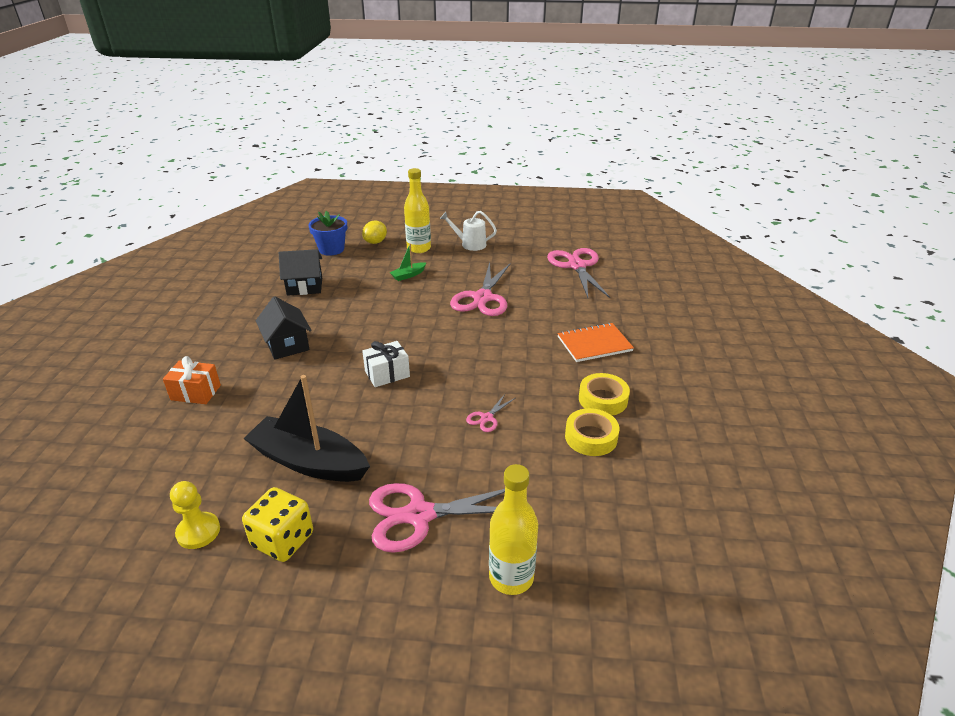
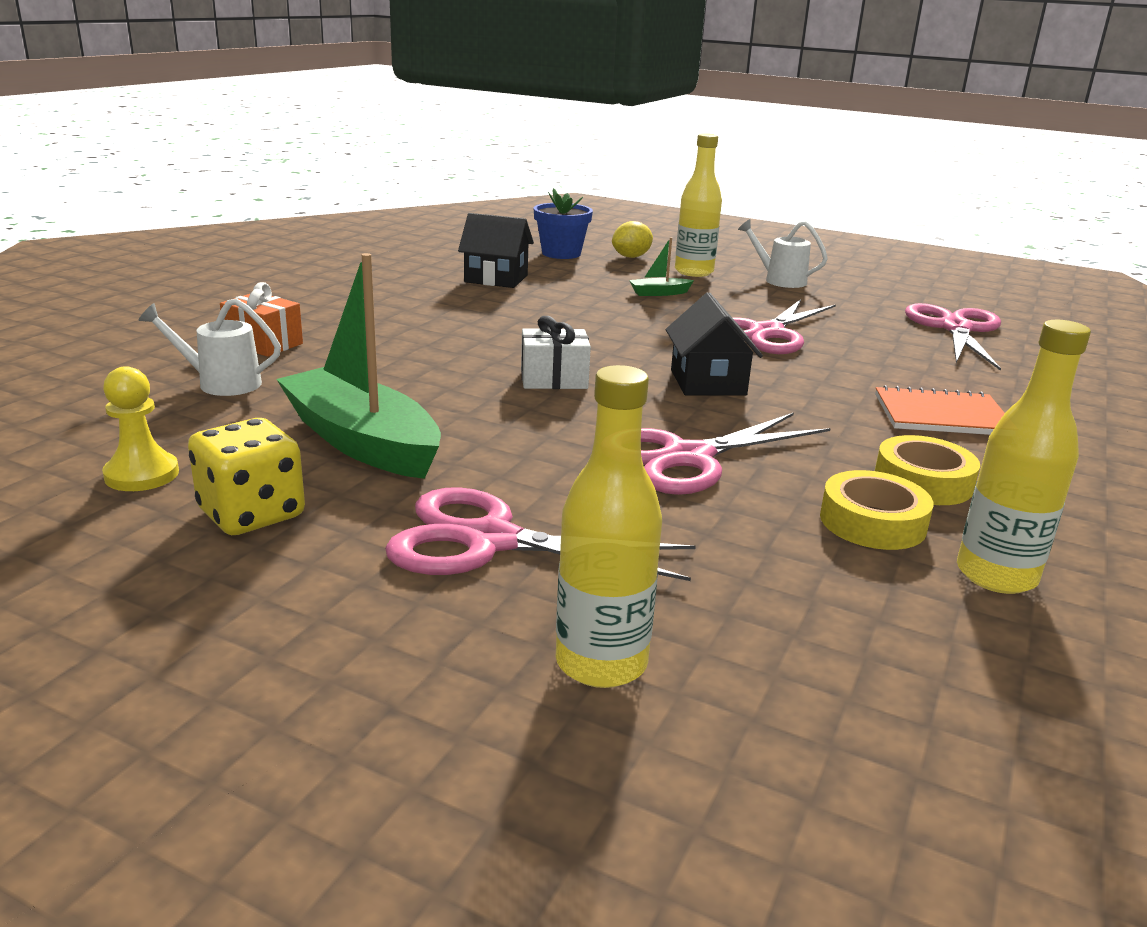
camera: 20 degrees right, 10 degrees down
(192, 438) = (220, 383): none -> white watering can
(287, 345) = (427, 325): black house -> black house (708, 382)
(309, 462) = (361, 442): black boat -> green boat
(487, 418) = (688, 458): pink scissors -> pink scissors, size x2.21
(654, 456) = (996, 575): none -> yellow bottle

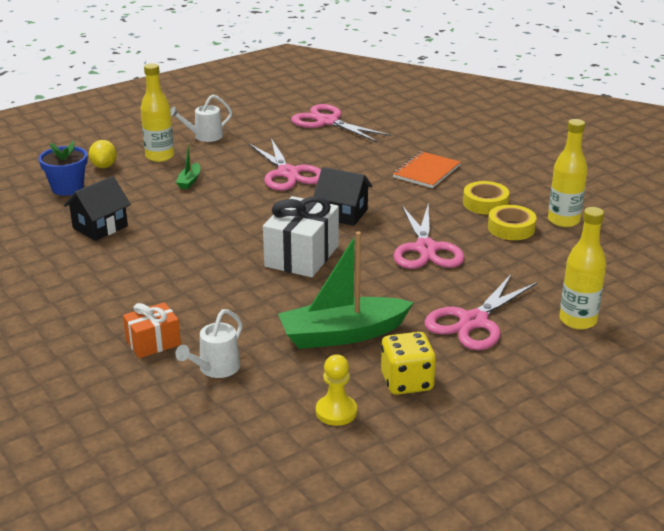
camera: 60 degrees left, 5 degrees up
(554, 379) = (302, 256): white gift -> white gift, size x1.68

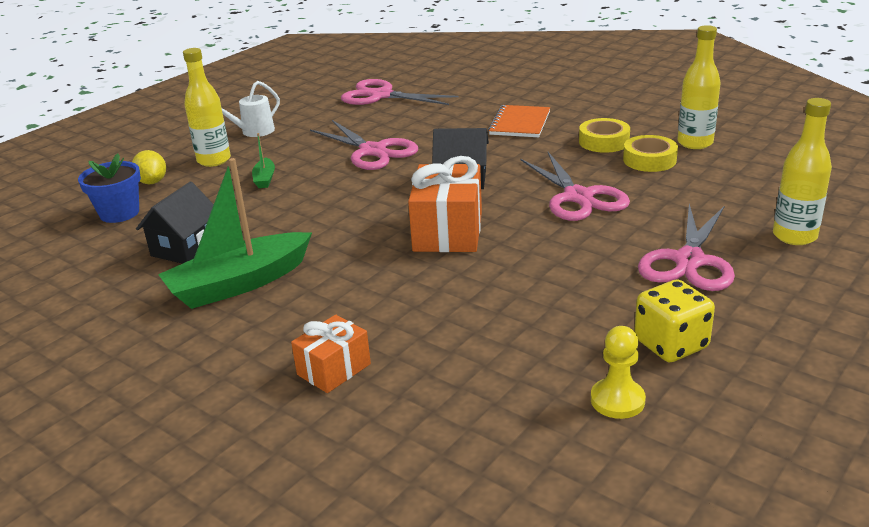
camera: 15 degrees left, 0 degrees up
(215, 369) = (433, 384): white watering can -> none
(302, 256) = (448, 231): white gift -> orange gift
(342, 334) = (557, 307): green boat -> green boat (239, 284)

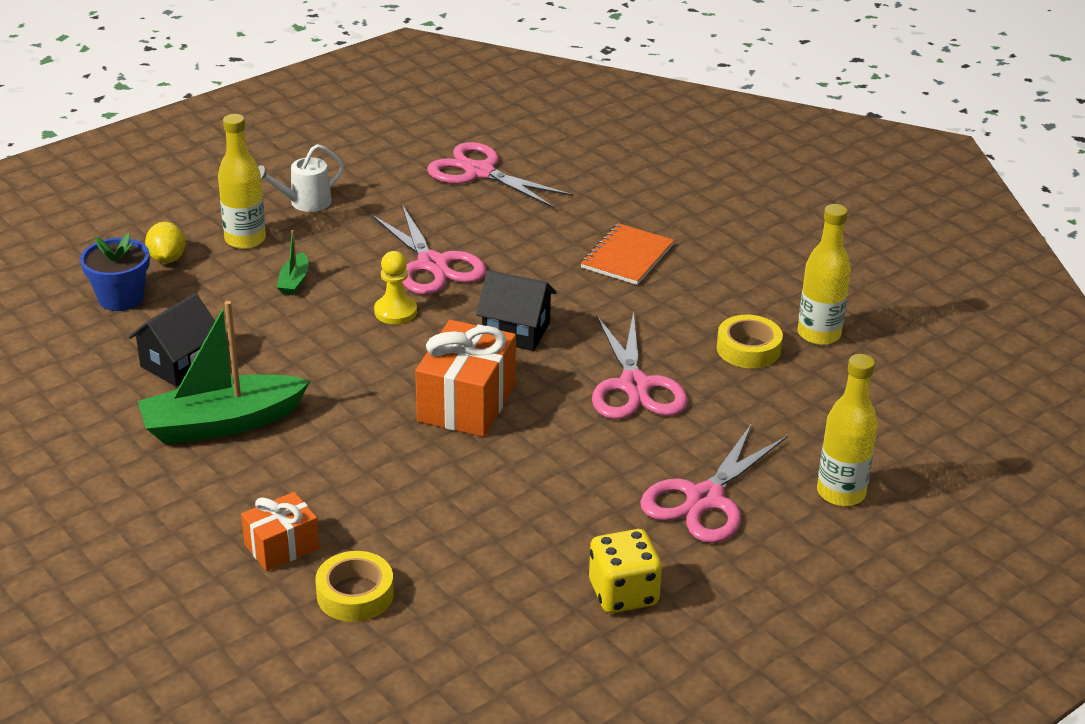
camera: 10 degrees right, 5 degrees up
(604, 142) = (711, 308): yellow tape -> yellow tape (355, 594)
(617, 400) = (535, 641): yellow pawn -> yellow pawn (395, 312)

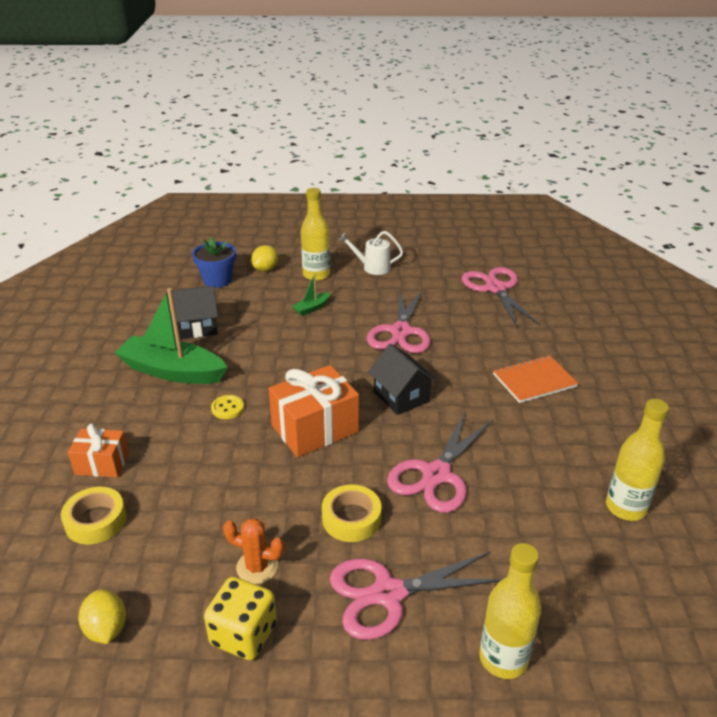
camera: 40 degrees right, 0 degrees up
(344, 429) = (227, 408): none -> yellow button
(395, 312) = (344, 350): yellow pawn -> none
(497, 660) = (106, 629): none -> yellow lemon
(568, 542) = (257, 567): none -> orange cactus
(748, 349) = (553, 490): yellow tape -> yellow tape (351, 518)

